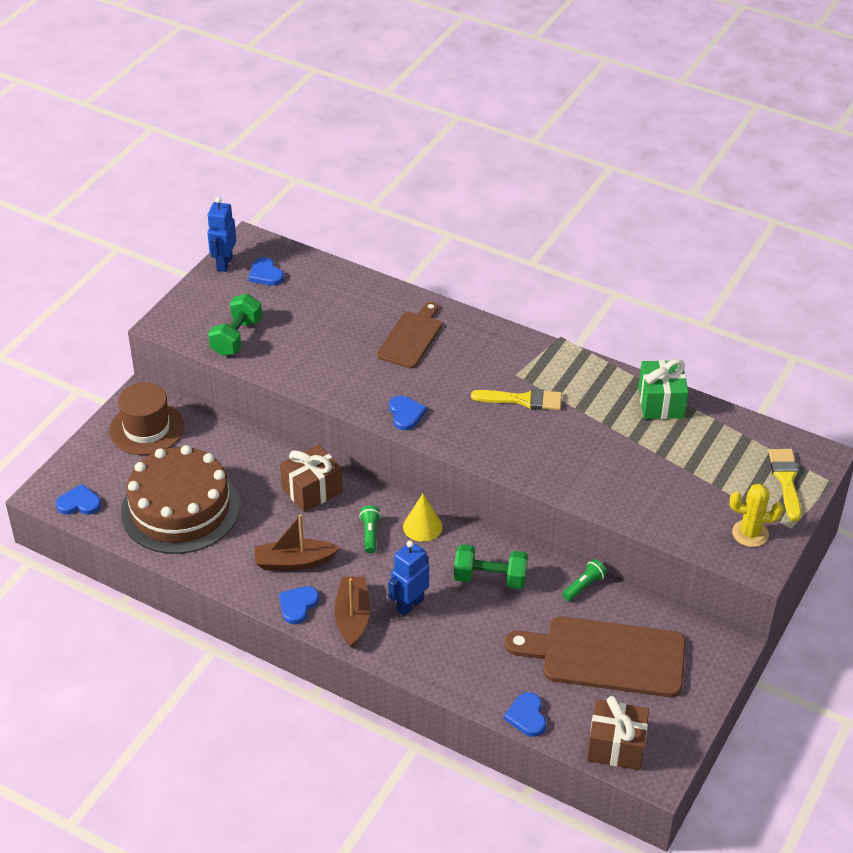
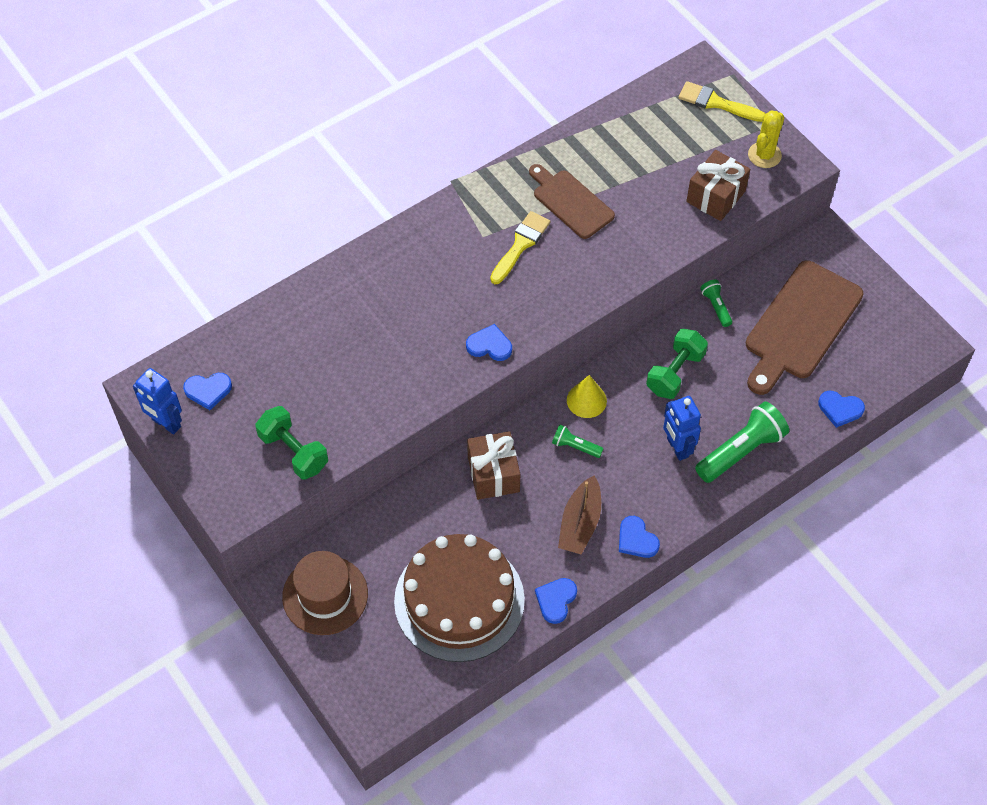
camera: 65 degrees left, 15 degrees up
(79, 503) = (402, 694): blue heart -> blue heart (556, 600)
(352, 617) = (671, 499): brown boat -> none
(411, 338) = (383, 299): brown cutting board -> brown cutting board (570, 202)
(433, 652) = (741, 451): none -> green flashlight
(616, 746) = (896, 359): brown gift -> brown gift (715, 196)
(661, 402) = (579, 145): green gift -> none

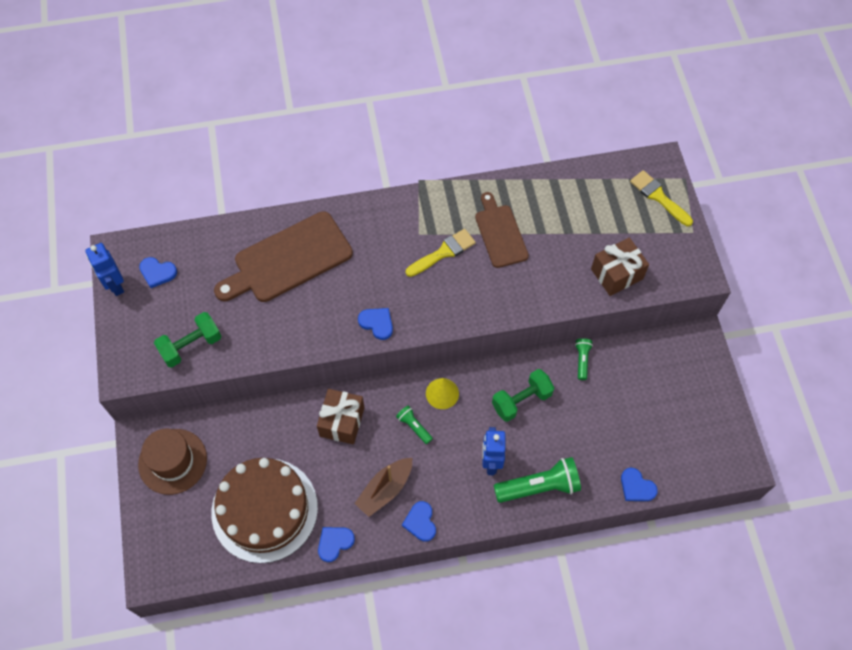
camera: 25 degrees right, 5 degrees up
(293, 451) = (191, 346): green dumbbell -> green dumbbell turned 75 degrees clockwise
(764, 155) = (674, 255): yellow cactus -> none
(801, 325) = (642, 403): brown cutting board -> brown cutting board (288, 260)

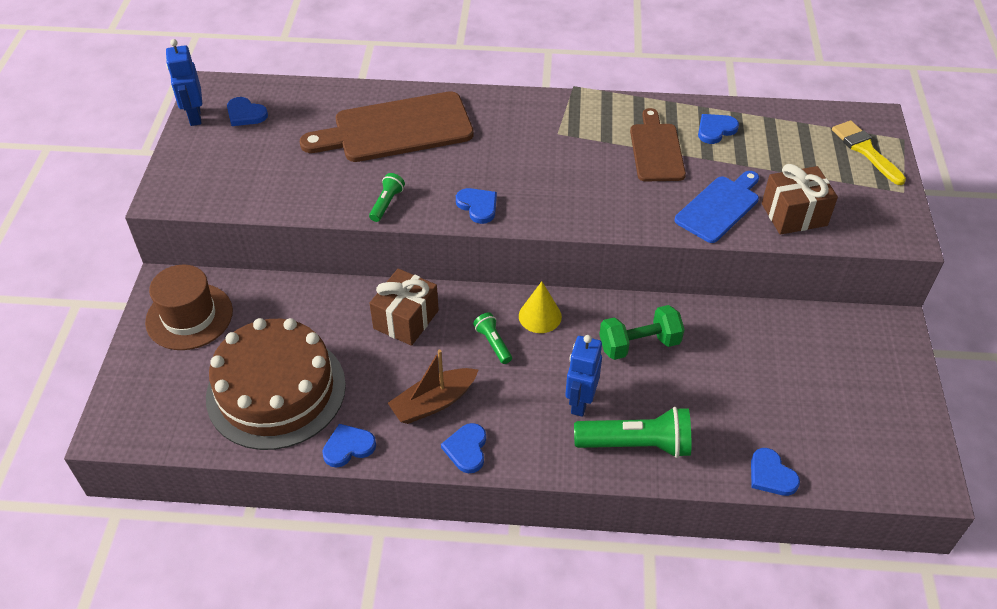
camera: 15 degrees right, 15 degrees down
(191, 346) = (252, 186): green dumbbell -> none
(443, 252) = (581, 155): yellow brush -> none
(541, 202) = (715, 130): none -> blue heart
(560, 280) = (719, 207): none -> blue cutting board
(582, 360) = (729, 318): green flashlight -> green flashlight (386, 203)

